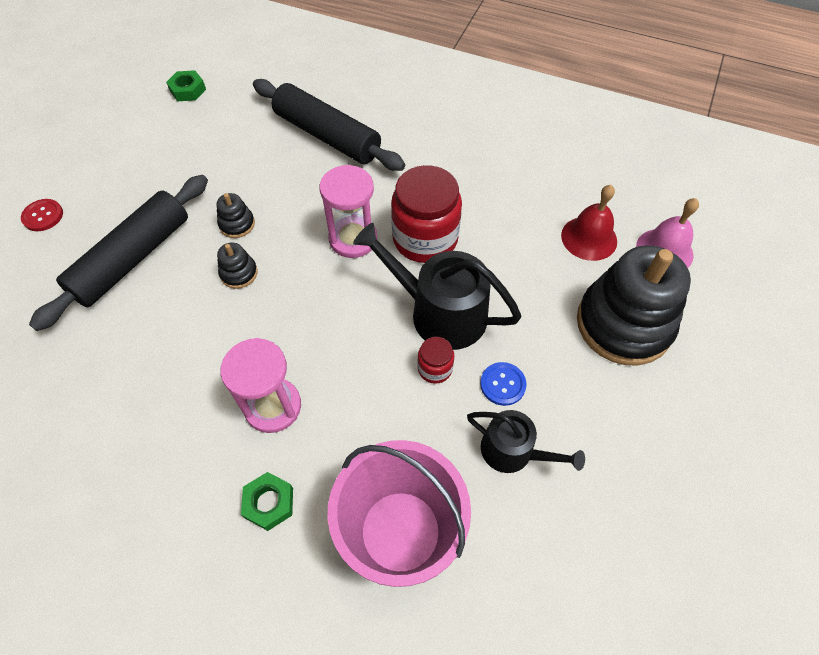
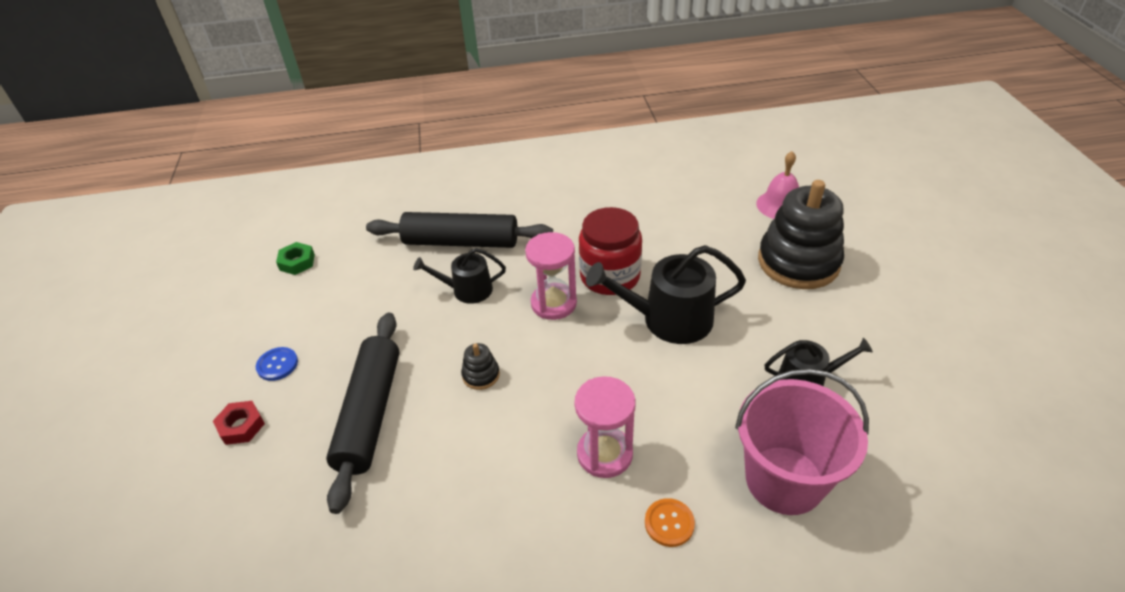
camera: 30 degrees left, 15 degrees down
(43, 216) = (241, 426): red button -> red nut
(237, 224) = (444, 340): black stacking toy -> none
(269, 503) = (669, 523): green nut -> orange button
(293, 186) = (467, 290): none -> black watering can
(435, 368) = (701, 358): red jar -> none
(502, 384) = (758, 342): blue button -> blue button (277, 365)
(589, 238) = (724, 220): red bell -> none

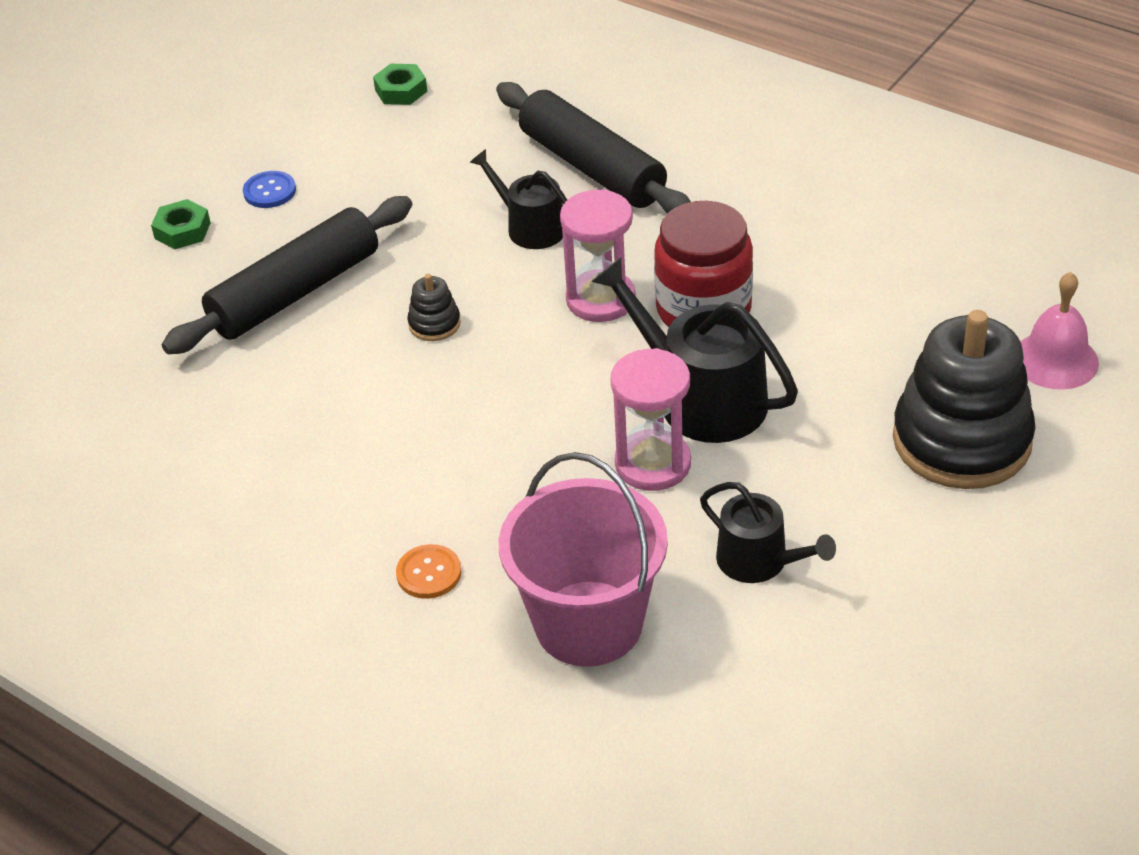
camera: 45 degrees right, 0 degrees up
(241, 426) = (182, 230): red nut -> green nut
(604, 454) = (452, 476): pink hourglass -> pink hourglass (653, 464)

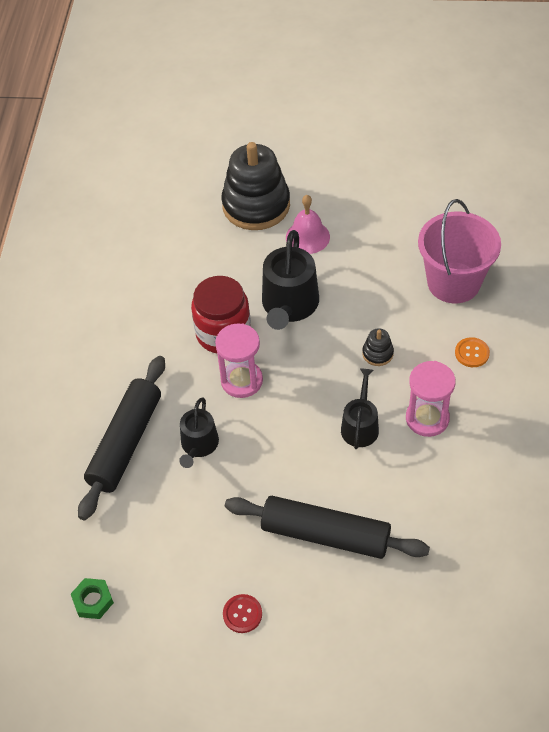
camera: 120 degrees left, 10 degrees up
(182, 230) = (310, 642): green nut -> none
(269, 191) = (242, 614): blue button -> red button
(434, 324) = (307, 447): black stacking toy -> black stacking toy (377, 353)
(653, 464) = (345, 304): pink hourglass -> pink hourglass (427, 418)
(760, 561) = (376, 242): black watering can -> black watering can (360, 425)
(1055, 360) = (181, 193): pink bell -> pink bell (307, 237)

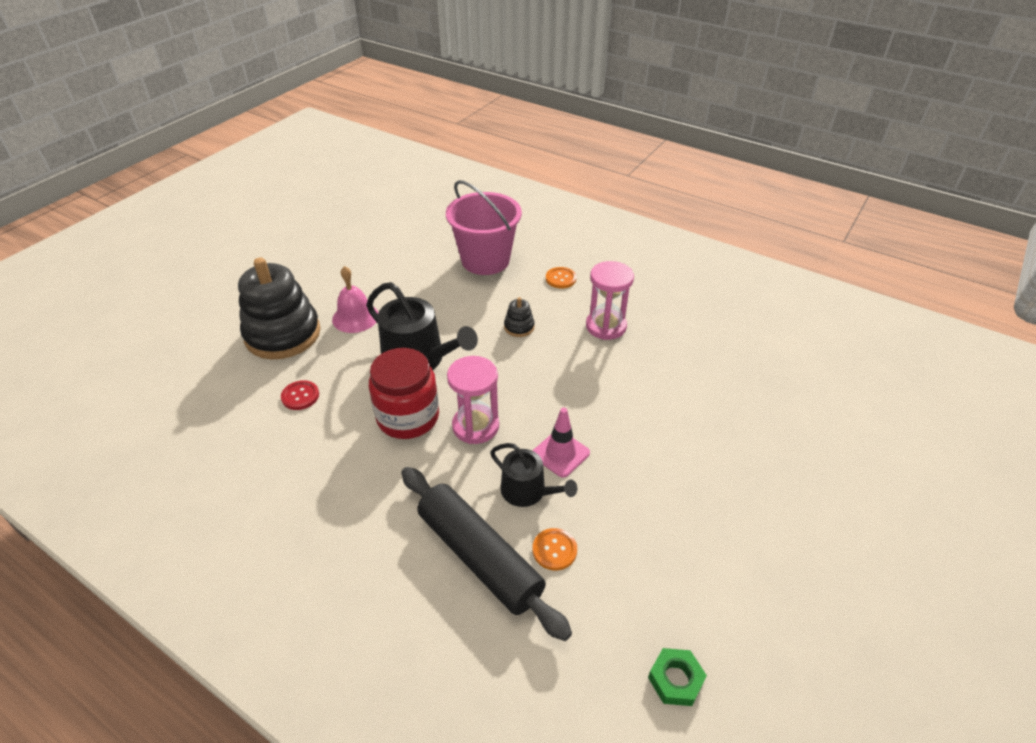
camera: 65 degrees left, 10 degrees down
(156, 486) = (554, 550): none -> orange button
(242, 614) = (750, 536): red button -> red button (300, 396)
(248, 450) = (560, 453): none -> pink traffic cone
(325, 535) = (688, 436): black rolling pin -> none
(360, 425) = (585, 367): black watering can -> none

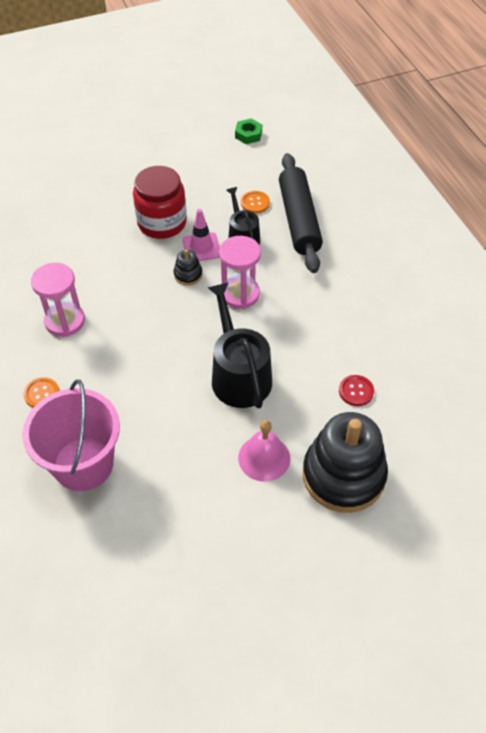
camera: 145 degrees left, 10 degrees up
(408, 417) = (282, 326): red jar -> red jar (162, 223)
(519, 327) = (132, 360): black stacking toy -> black stacking toy (188, 275)

